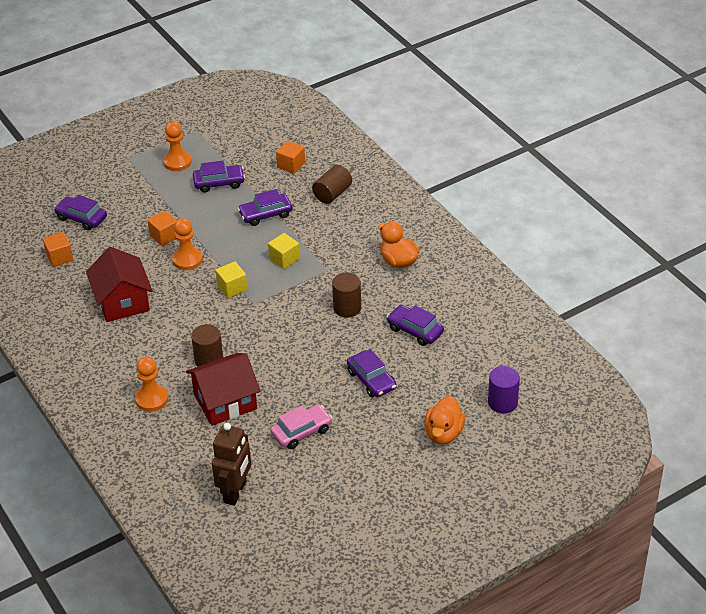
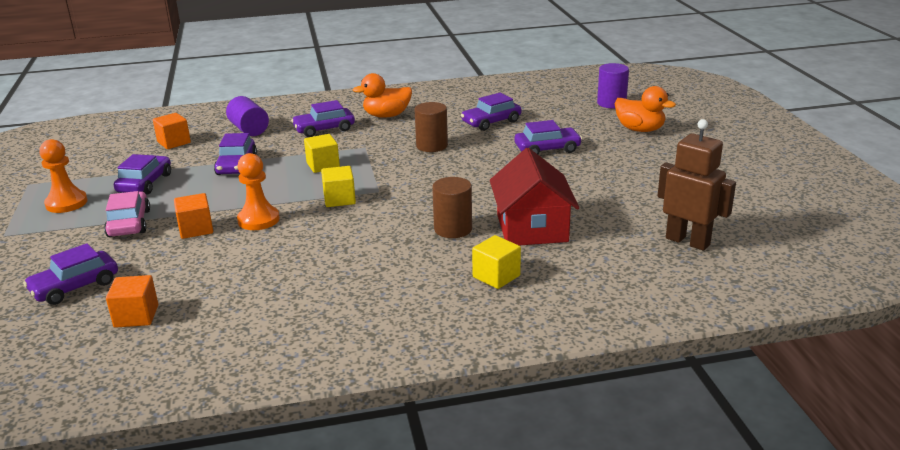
camera: 70 degrees left, 15 degrees down
(122, 301) = (288, 275): red house -> none
(152, 399) = (496, 276): orange pawn -> yellow cube
(301, 432) = (605, 192): pink car -> pink car (129, 223)
(332, 194) = (249, 129): brown cylinder -> purple cylinder
(352, 235) = (324, 129): none -> purple car

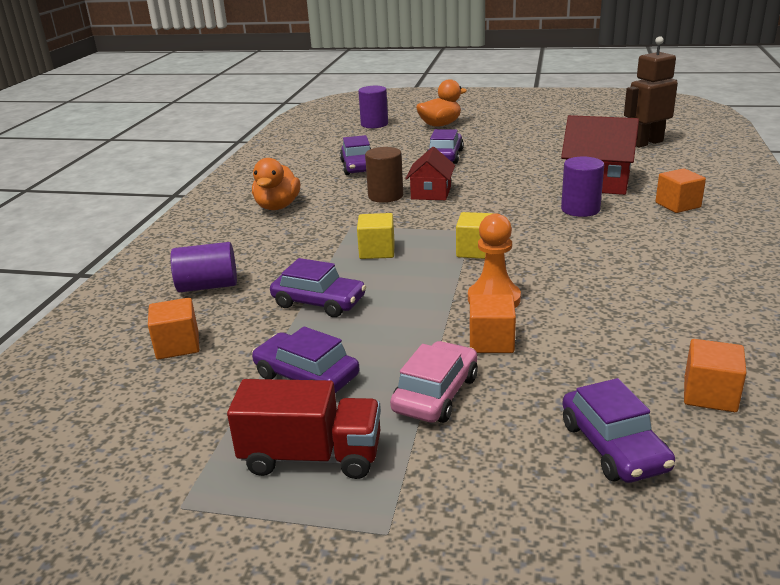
camera: 65 degrees left, 0 degrees up
(66, 203) = (311, 456): orange pawn -> red truck
(129, 223) = (436, 394): pink car -> pink car turned 105 degrees clockwise
(324, 129) = (271, 241): purple car -> none
(451, 161) = (431, 193): none -> red house
(453, 229) = (580, 209): brown cylinder -> purple cylinder
(496, 276) = (677, 205): yellow cube -> orange cube

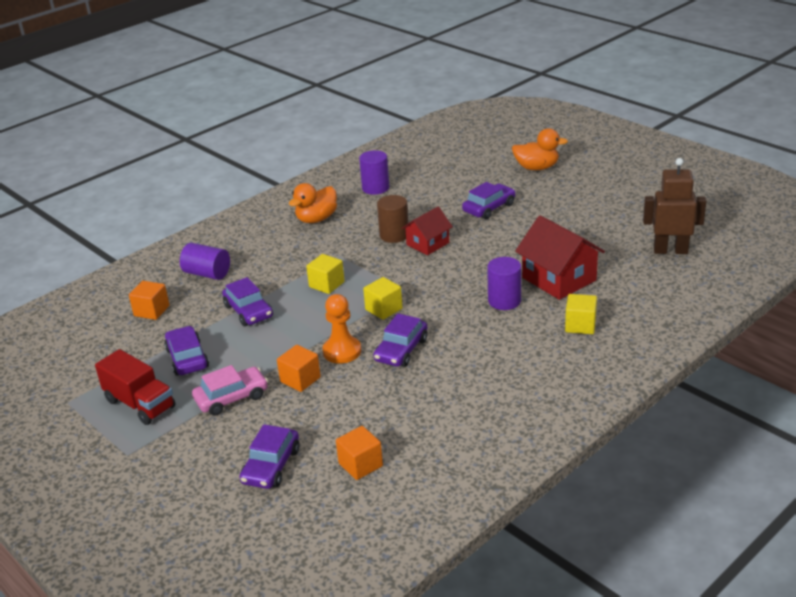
camera: 35 degrees right, 5 degrees up
(358, 167) = (414, 197): purple car -> purple car (401, 350)
(374, 124) = (487, 149): purple cylinder -> purple cylinder (375, 188)
(677, 205) = (580, 325): orange cube -> yellow cube

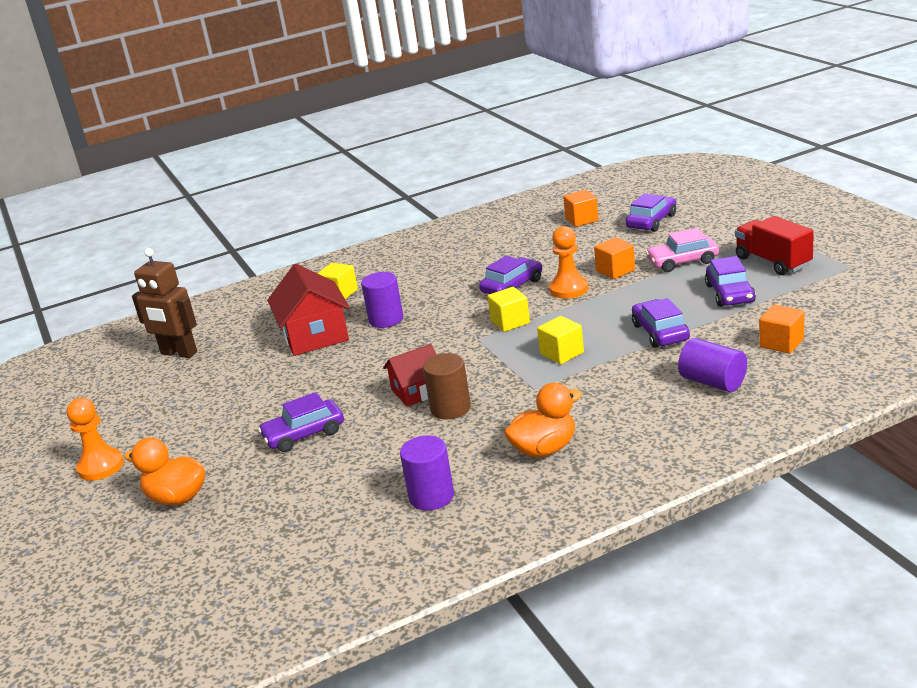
camera: 160 degrees left, 5 degrees down
(613, 175) = (101, 466): none -> orange pawn

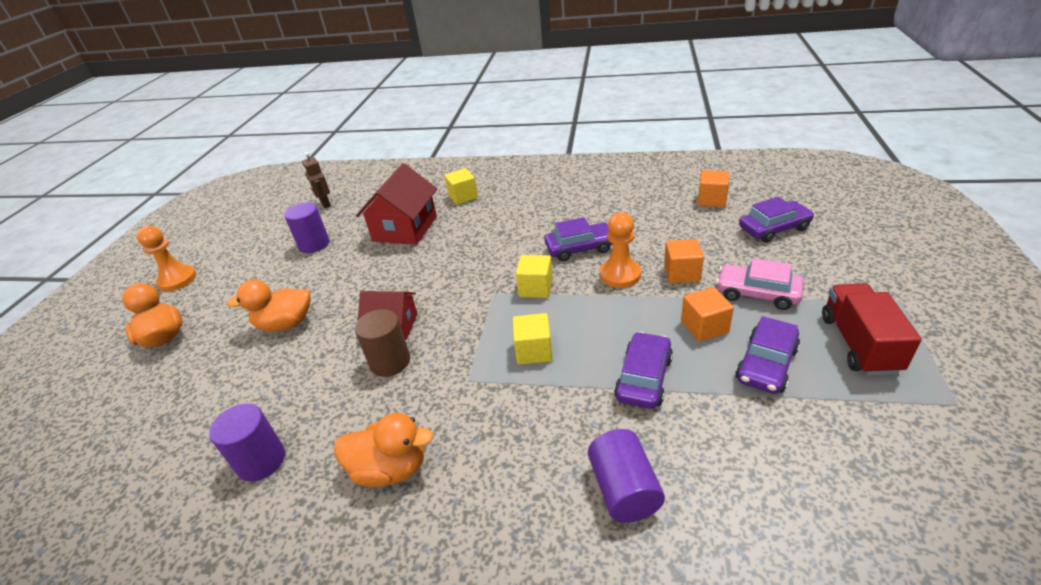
camera: 35 degrees right, 10 degrees up
(178, 353) = (325, 204): brown robot -> brown robot, size x0.62
(304, 434) = (286, 324): purple car -> orange duck
(386, 319) = (460, 237): purple cylinder -> purple cylinder (314, 244)
(781, 343) = (757, 479): orange cube -> orange cube (704, 327)

